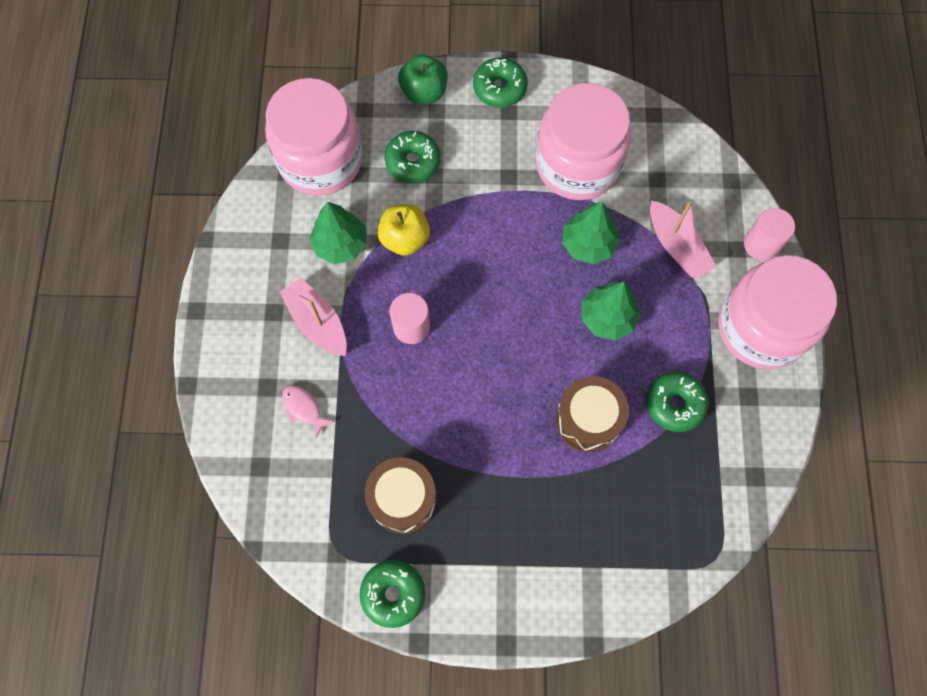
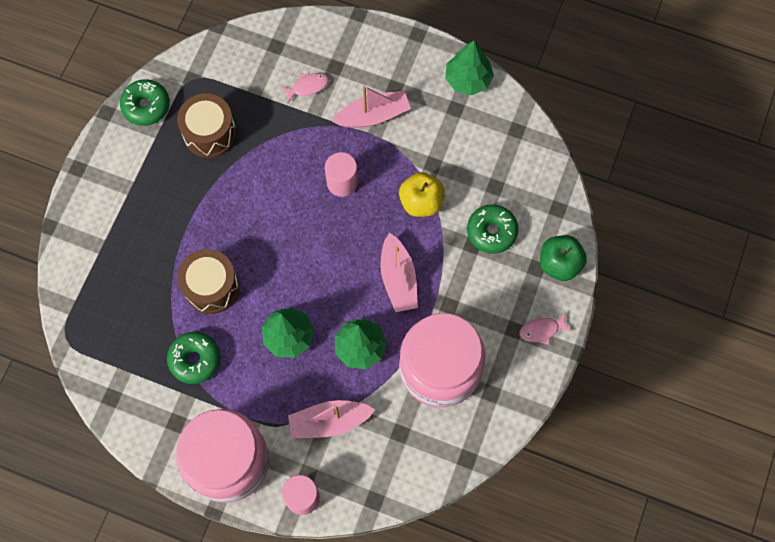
camera: 110 degrees right, 0 degrees up
(320, 160) = (519, 159): pink jar -> none
(341, 244) = (434, 152): green tree -> green tree (468, 79)
(499, 88) = (541, 330): green donut -> pink fish
(500, 233) = (398, 279): none -> pink boat

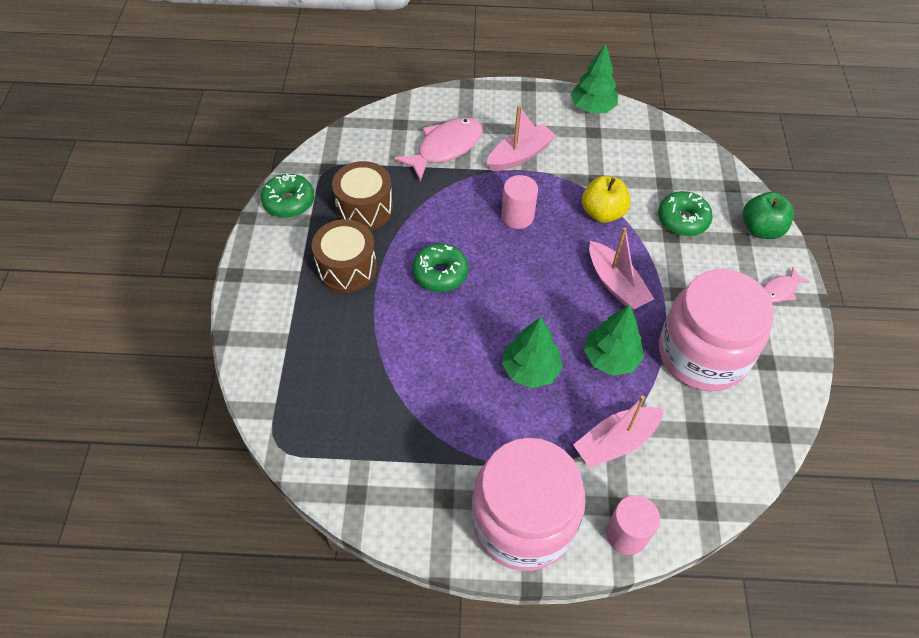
camera: 20 degrees left, 15 degrees down
(195, 359) = (438, 423): green donut -> green donut (440, 273)
(211, 287) = (425, 346): brown drum -> brown drum (347, 268)
(307, 87) = (445, 148): pink fish -> pink fish, size x1.96

